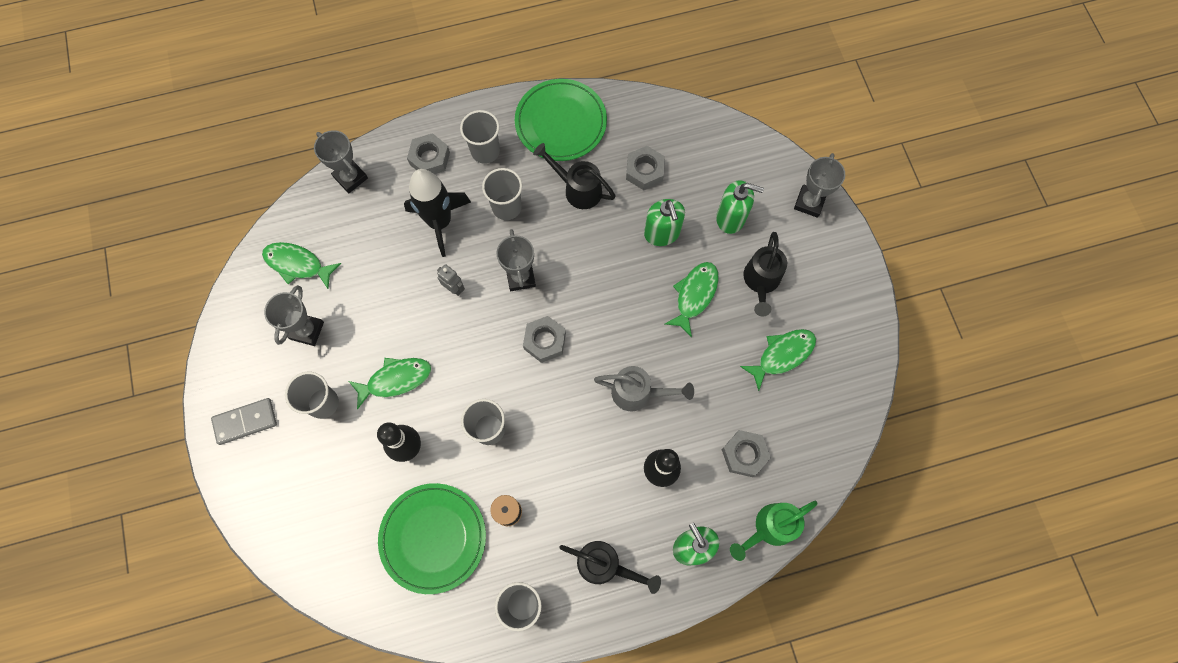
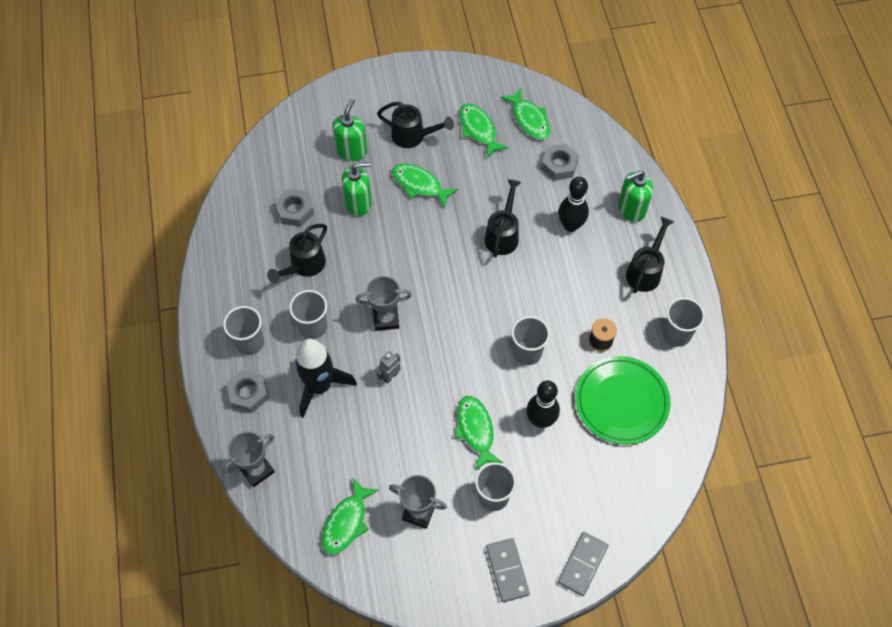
camera: 85 degrees left, 10 degrees down
(249, 499) = (582, 564): none -> grey domino
(544, 341) = (450, 303): grey nut -> none
(561, 122) = (231, 275): green plate -> none
(638, 393) = (503, 235): grey watering can -> black watering can
(769, 528) = (617, 155): green watering can -> none
(807, 414) = (529, 119): none -> green fish
(809, 202) = (346, 94): grey trophy -> none

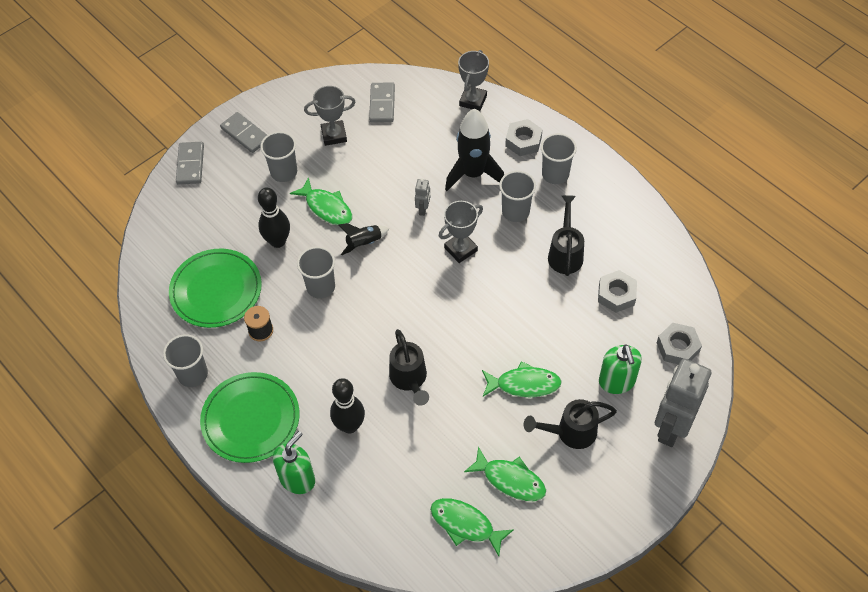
camera: 150 degrees right, 5 degrees down
(342, 103) = (671, 428): none -> grey robot
(346, 522) = (382, 104): green fish -> grey domino
(358, 203) = (566, 334): green soap dispenser -> none
(464, 373) = (364, 243): none -> black rocket
(559, 165) = (400, 487): grey nut -> grey nut (677, 347)
(645, 271) = (251, 419): black watering can -> green plate

